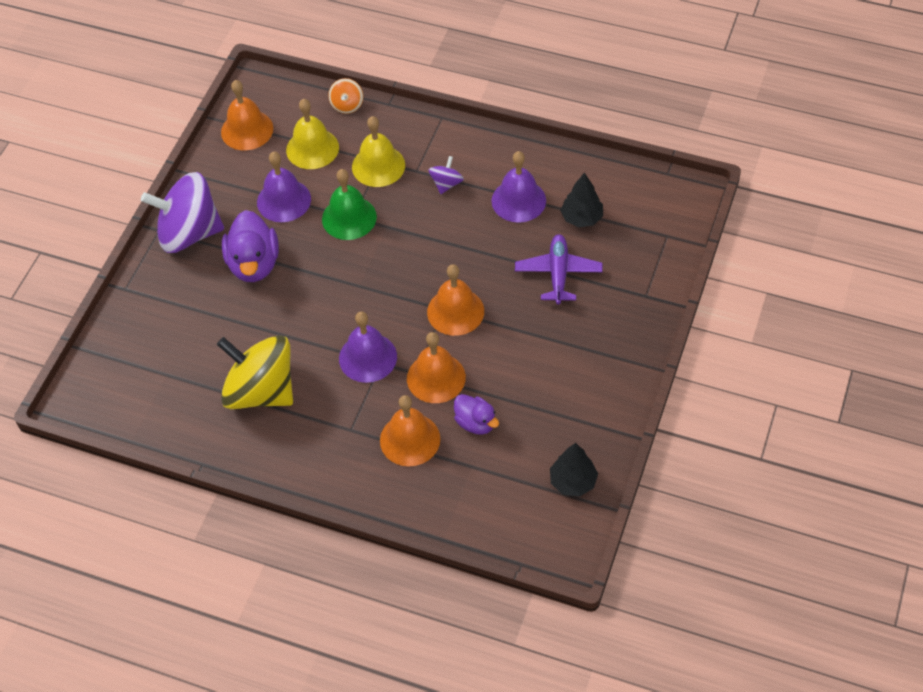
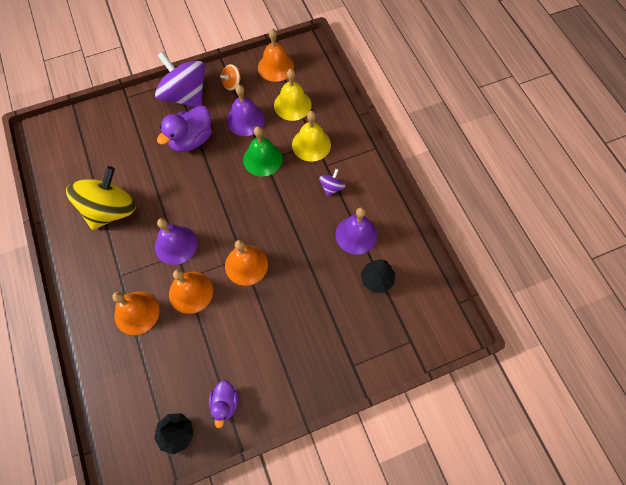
camera: 45 degrees right, 10 degrees up
(261, 391) = (111, 210): yellow spinning top -> yellow spinning top turned 45 degrees clockwise
(347, 105) = (337, 97): orange spinning top -> orange spinning top (232, 84)
(446, 184) = (331, 187): purple spinning top -> purple spinning top turned 45 degrees counterclockwise
(476, 423) = (176, 340): purple duck -> purple duck (225, 403)
(558, 273) = (323, 300): purple plane -> none

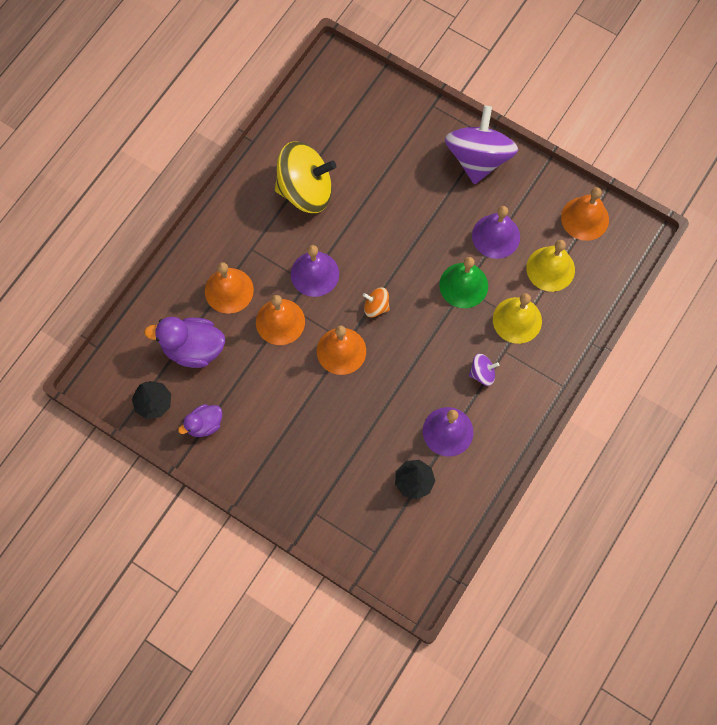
camera: 55 degrees right, 5 degrees up
(191, 140) = (432, 203): purple duck -> purple duck (193, 349)
(232, 84) = (528, 191): orange spinning top -> orange spinning top (376, 307)

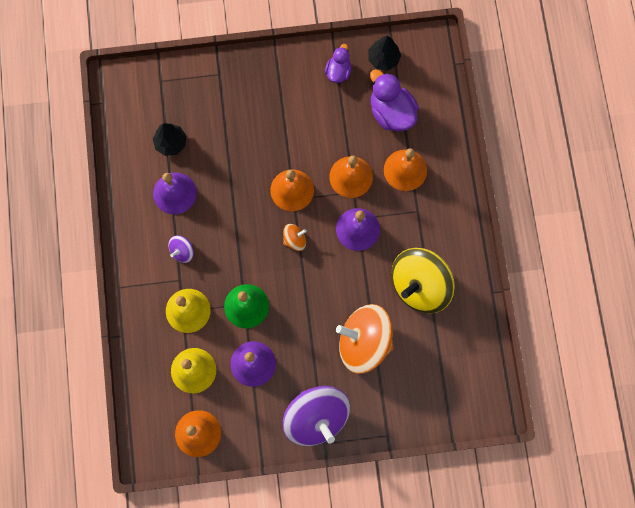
camera: 140 degrees right, 5 degrees up
(193, 349) = (391, 112): purple duck -> purple duck turned 90 degrees counterclockwise
(390, 183) = (364, 342): none -> orange spinning top

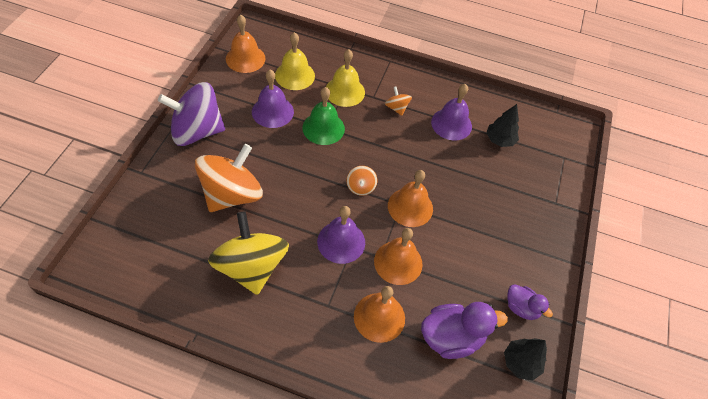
camera: 110 degrees right, 20 degrees down
(182, 251) = (396, 108): purple spinning top -> orange spinning top

